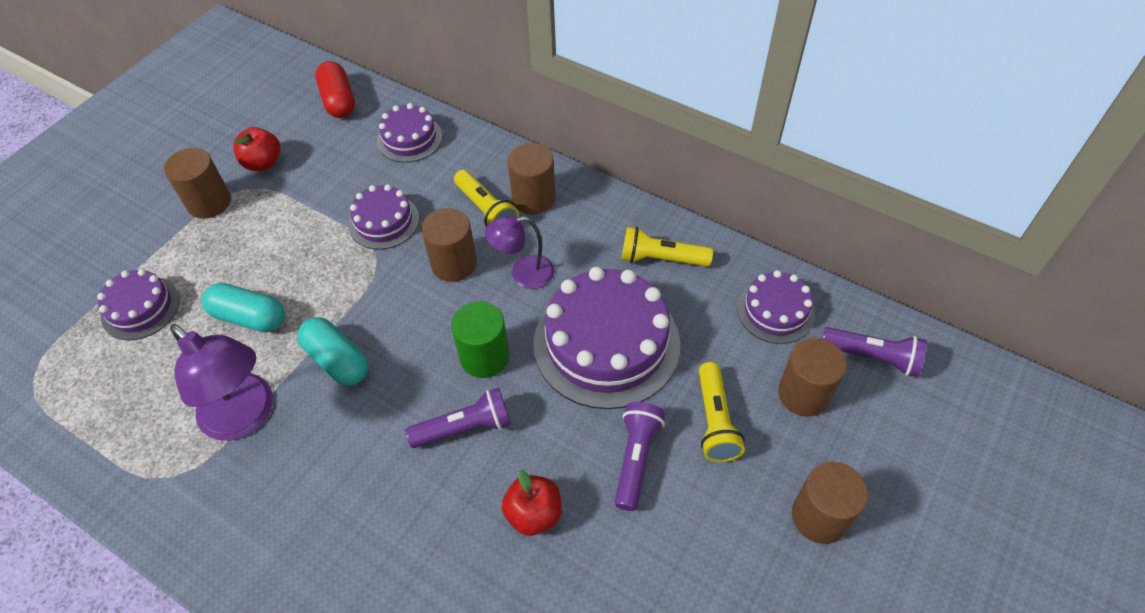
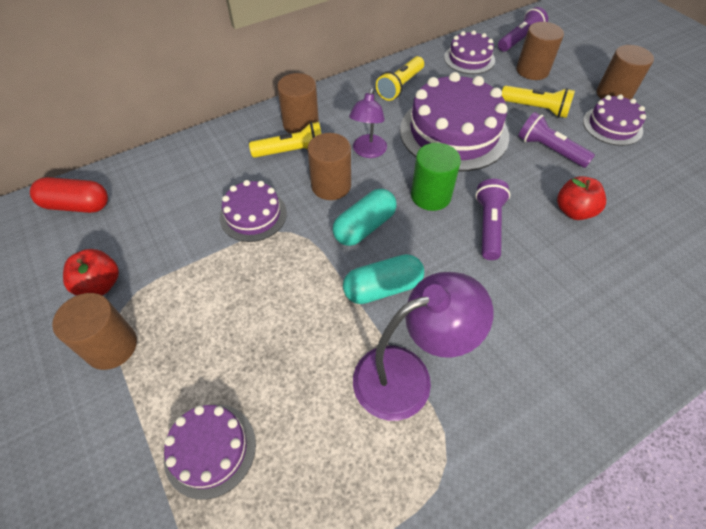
camera: 65 degrees left, 0 degrees up
(249, 317) = (292, 344): turquoise capsule -> turquoise capsule (364, 227)
(409, 138) = (173, 172): purple cake -> purple cake (612, 126)

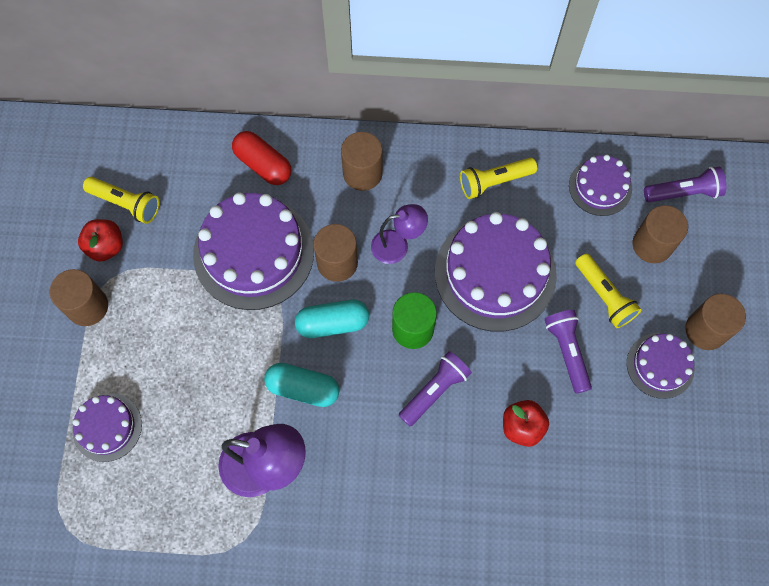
camera: 35 degrees right, 15 degrees up
(77, 205) = (127, 153): red capsule -> red capsule (263, 164)
(253, 215) = (253, 252): purple cake -> purple cake, size x1.86
(292, 152) = (331, 202): yellow flashlight -> yellow flashlight (126, 203)
(368, 152) = (397, 245): purple lamp -> purple lamp turned 150 degrees counterclockwise

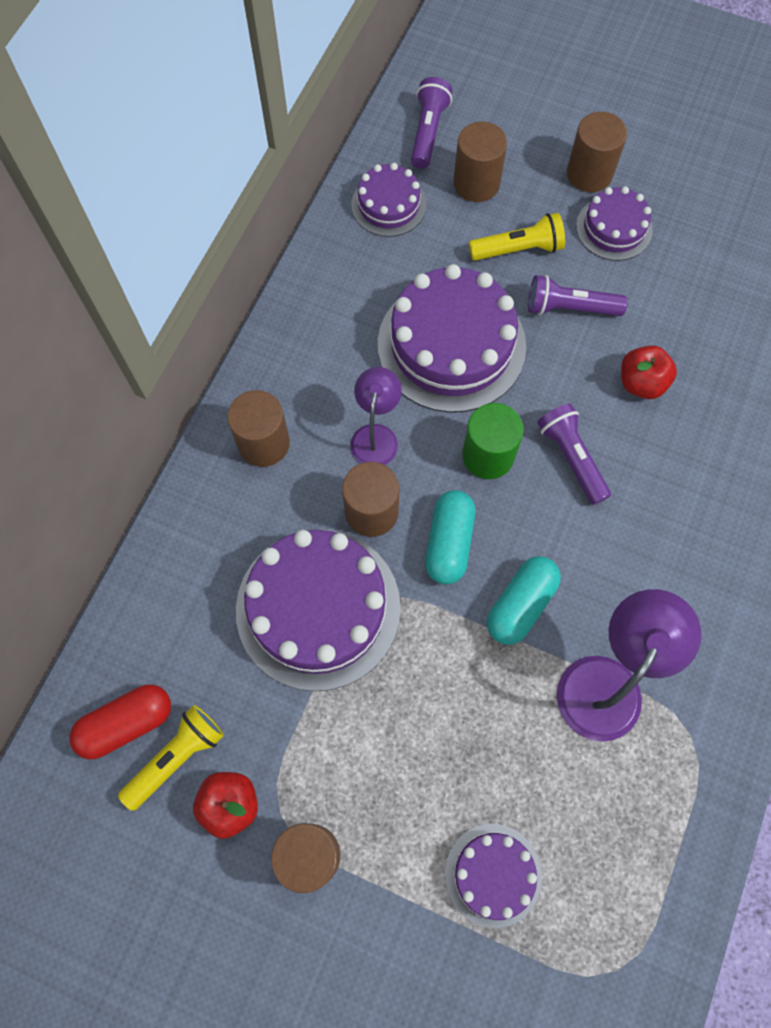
camera: 70 degrees left, 0 degrees up
(263, 164) = (199, 557): red capsule -> red capsule (126, 723)
(494, 182) = (337, 305): yellow flashlight -> none

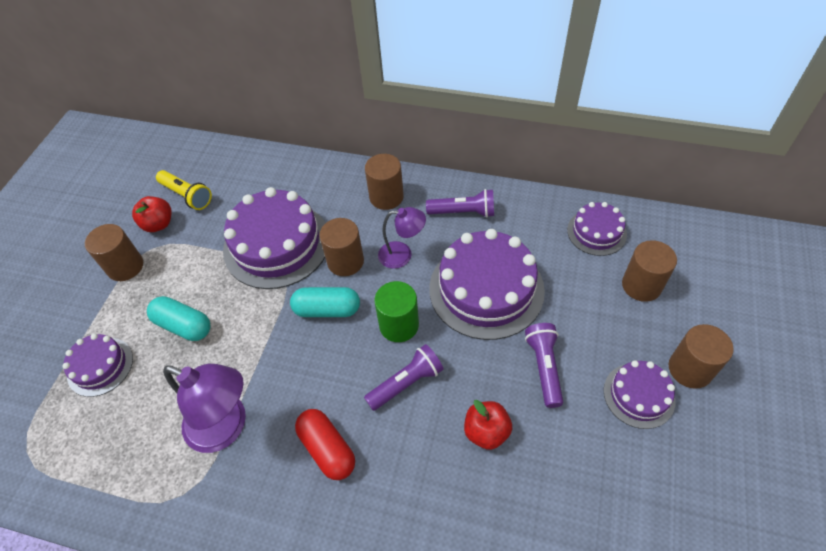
camera: 85 degrees right, 15 degrees down
(126, 723) = (207, 171): red capsule -> red capsule (327, 449)
(428, 132) = (676, 246): purple flashlight -> purple flashlight (463, 212)
(518, 249) = (588, 323): yellow flashlight -> none
(520, 604) = (284, 361): turquoise capsule -> turquoise capsule (184, 325)

